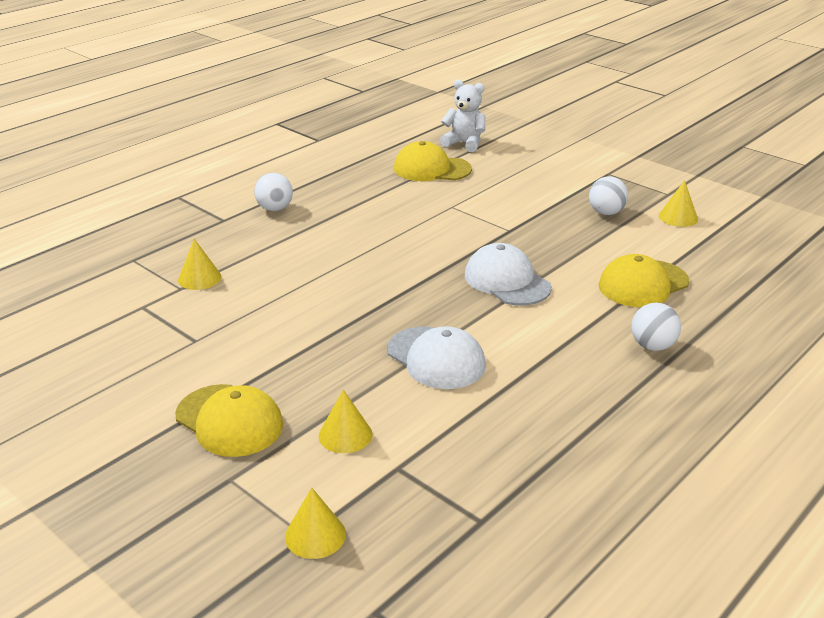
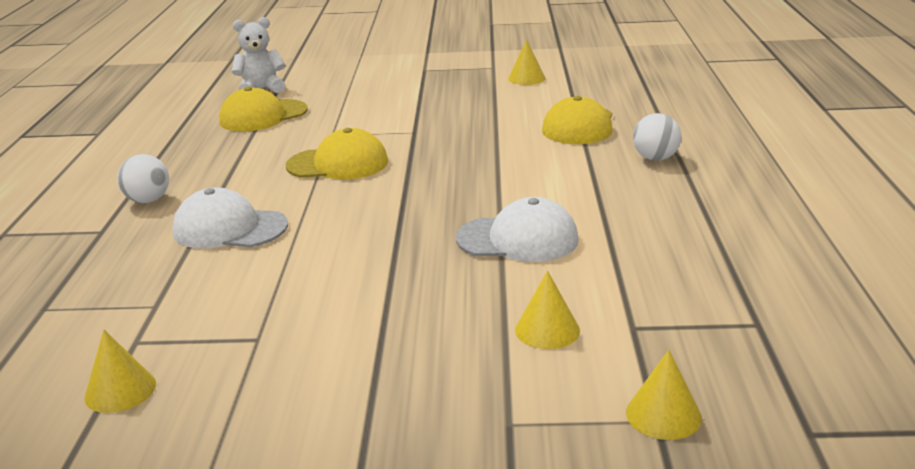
camera: 40 degrees left, 5 degrees down
(199, 278) = (163, 288): yellow cone -> yellow cone (120, 390)
(229, 420) = (420, 380): yellow cap -> yellow cap (338, 164)
(507, 281) = (475, 164): white cap -> white cap (229, 228)
(606, 212) = (469, 94): white ball -> none

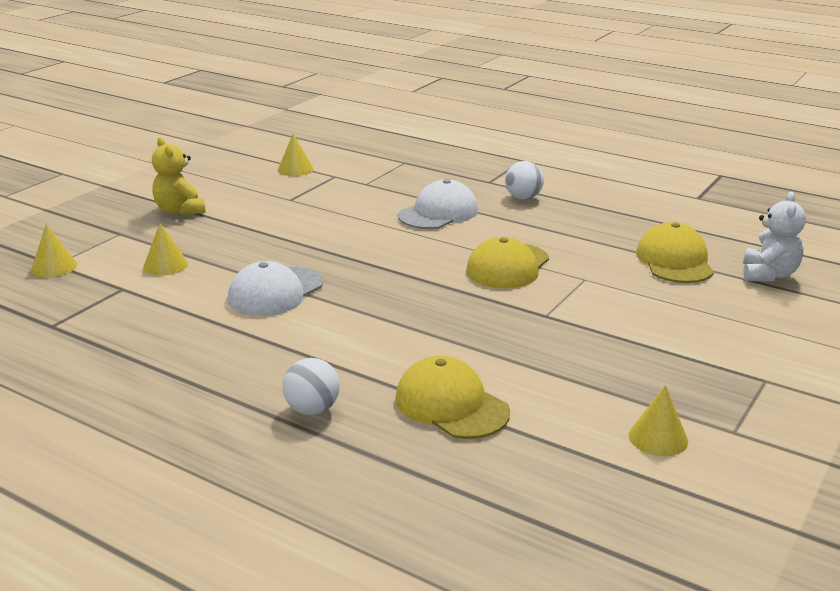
camera: 120 degrees right, 0 degrees up
(377, 415) = (180, 210): none -> yellow teddy bear

